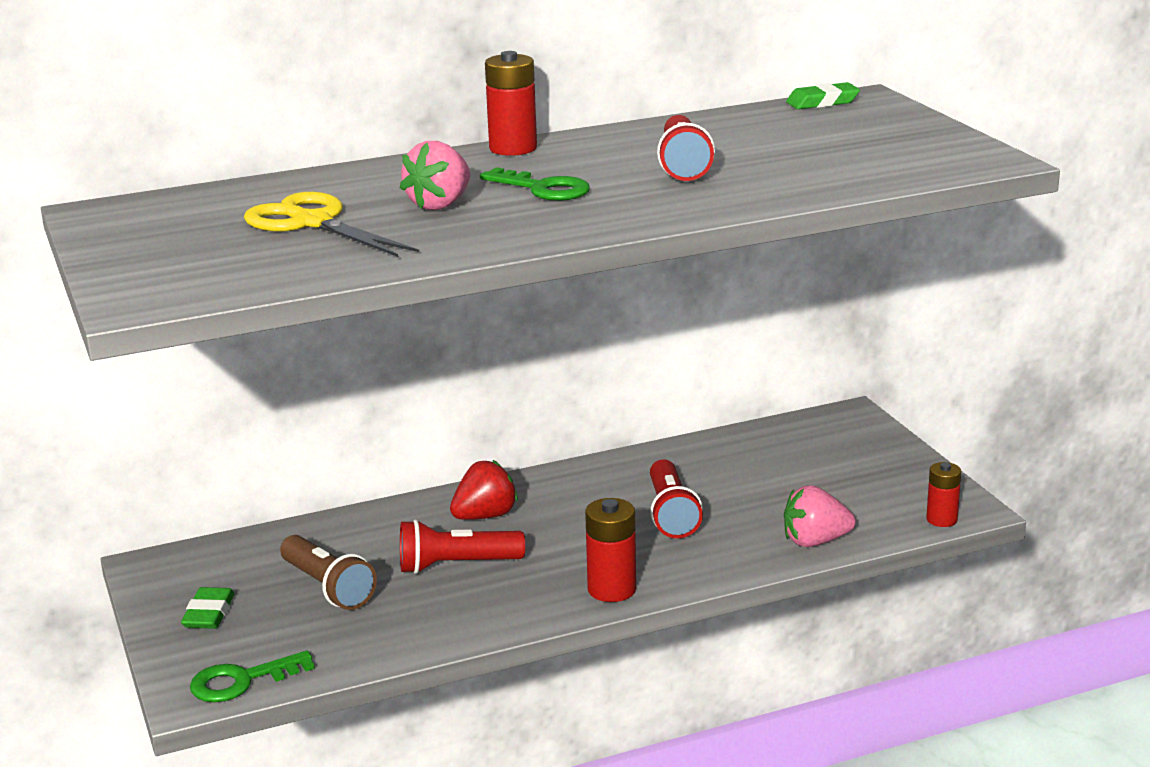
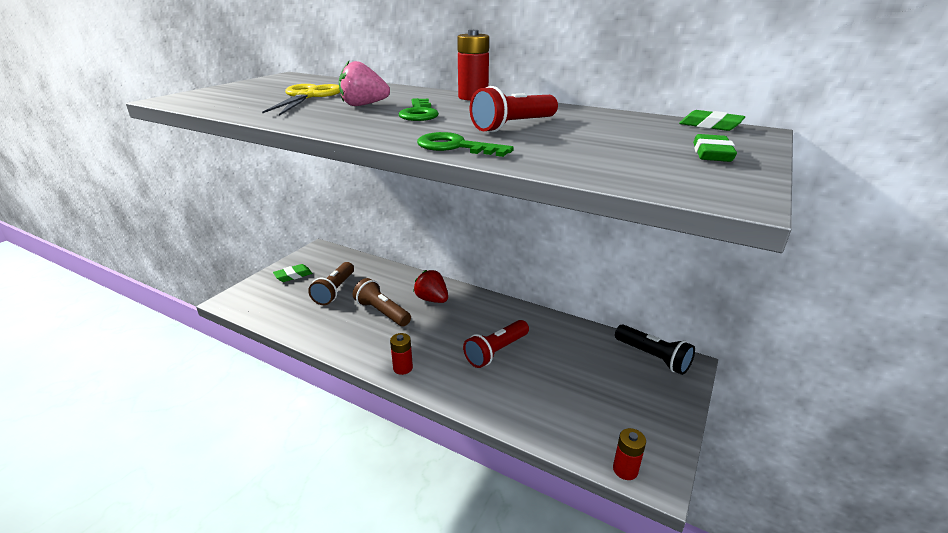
camera: 50 degrees right, 5 degrees up
(241, 681) = (247, 306): green key -> green key (455, 147)
(456, 565) = (382, 312): red flashlight -> brown flashlight
(485, 516) = (432, 299): red strawberry -> red strawberry turned 150 degrees counterclockwise
(611, 589) = (403, 368): red battery -> red battery, size x0.67
(815, 541) = (530, 420): pink strawberry -> none
(816, 427) = (653, 357): none -> black flashlight
(897, 131) = (712, 154): none -> green eraser

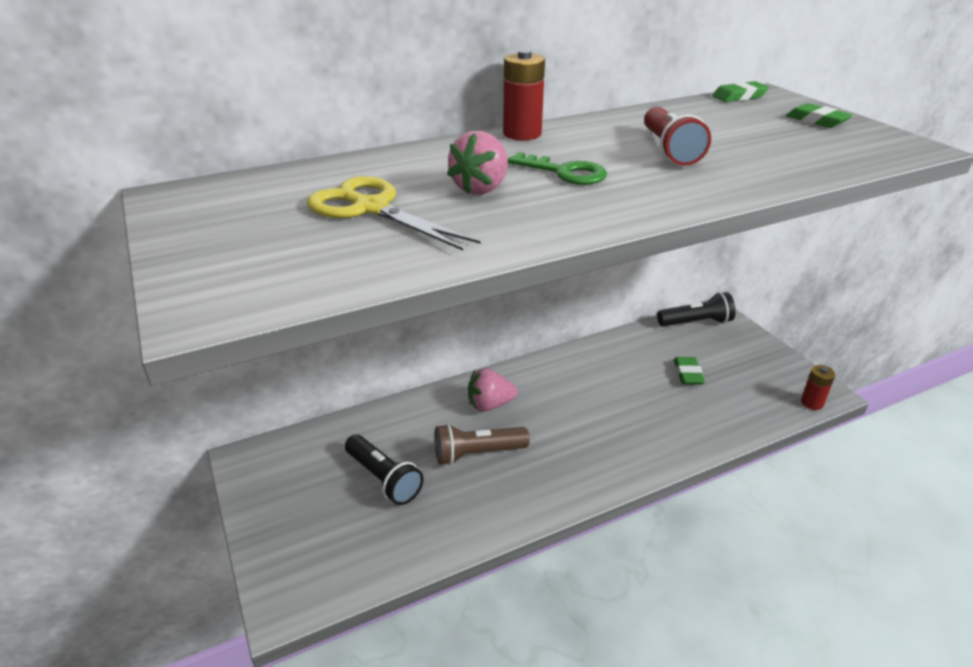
camera: 55 degrees left, 5 degrees up
(293, 275) = (293, 509): green eraser -> green eraser (687, 374)
(335, 291) = (384, 479): brown flashlight -> black flashlight
(403, 368) = (598, 476): red battery -> none
(432, 299) = (490, 405): red strawberry -> pink strawberry
(455, 147) = (723, 189): green key -> none
(496, 351) = (622, 401): red flashlight -> none

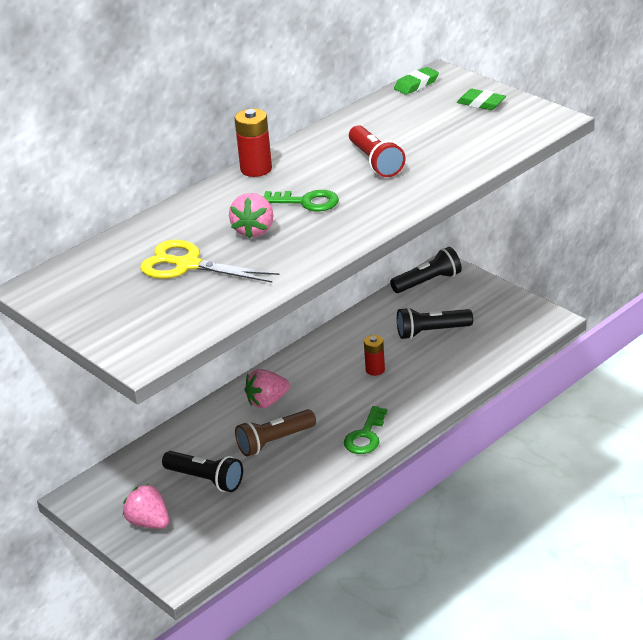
camera: 15 degrees left, 0 degrees up
(296, 515) = (149, 522): none -> pink strawberry
(580, 476) = (365, 436): none -> green key
(687, 374) = (431, 332): green eraser -> black flashlight
(812, 403) = (540, 331): red battery -> red battery (375, 370)

